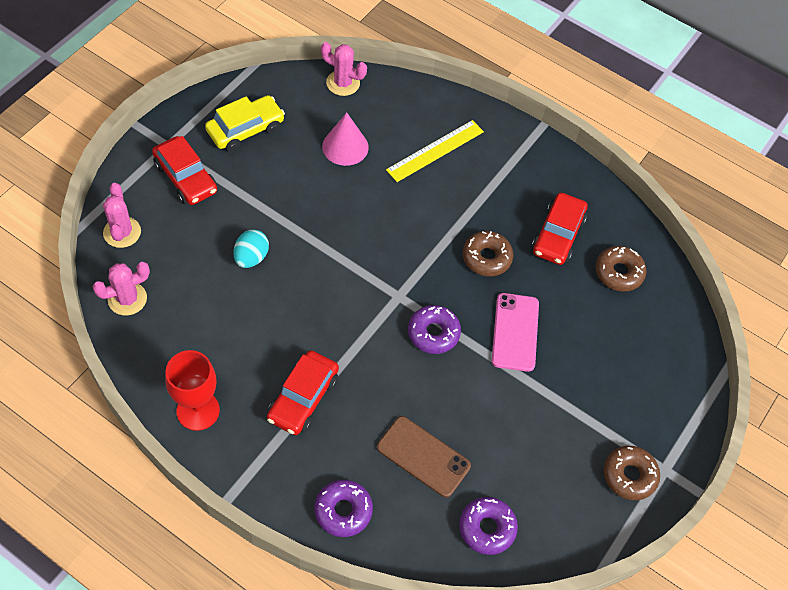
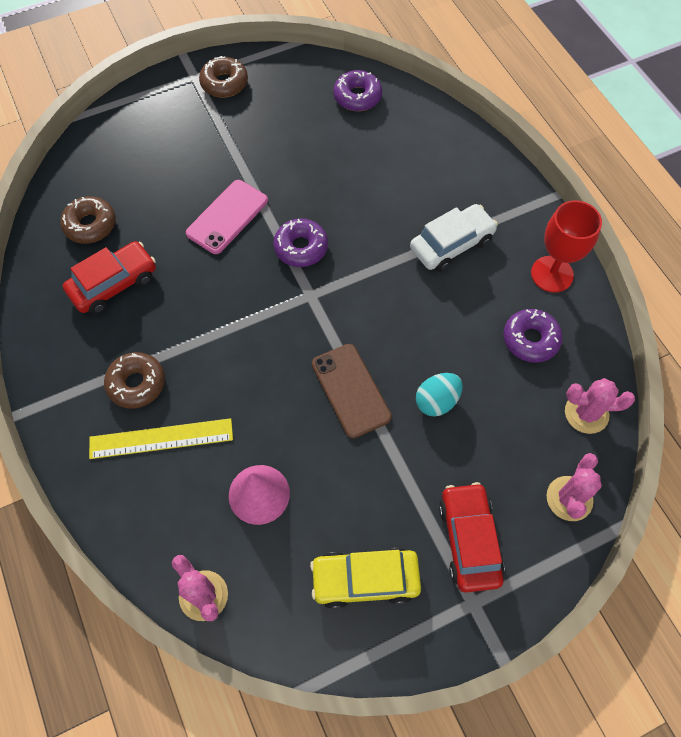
camera: 145 degrees left, 5 degrees up
(303, 398) = (451, 244): red car -> white car
(343, 511) = (461, 151): purple donut -> purple donut (530, 339)
(423, 456) = (375, 160): brown phone -> brown phone (351, 390)
(486, 258) = (200, 293): brown donut -> brown donut (136, 384)

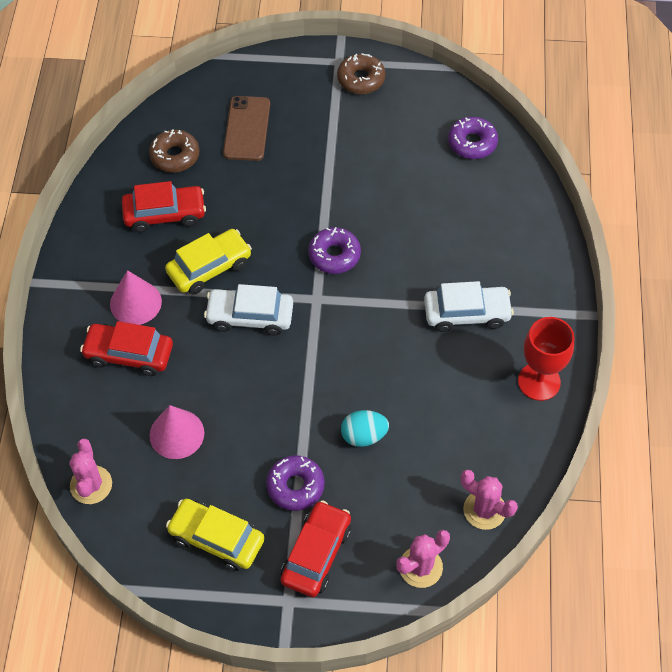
camera: 30 degrees right, 5 degrees down
(136, 384) = (135, 303): brown donut -> pink cone
(161, 439) = (129, 354): yellow ruler -> red car
(190, 314) = (209, 267): none -> yellow car
(227, 217) = (289, 200): pink phone -> none
(258, 342) = (250, 316): none -> white car
(351, 390) = (299, 392): brown phone -> brown phone (247, 128)
(530, 339) = (479, 426): purple donut -> purple donut (295, 486)

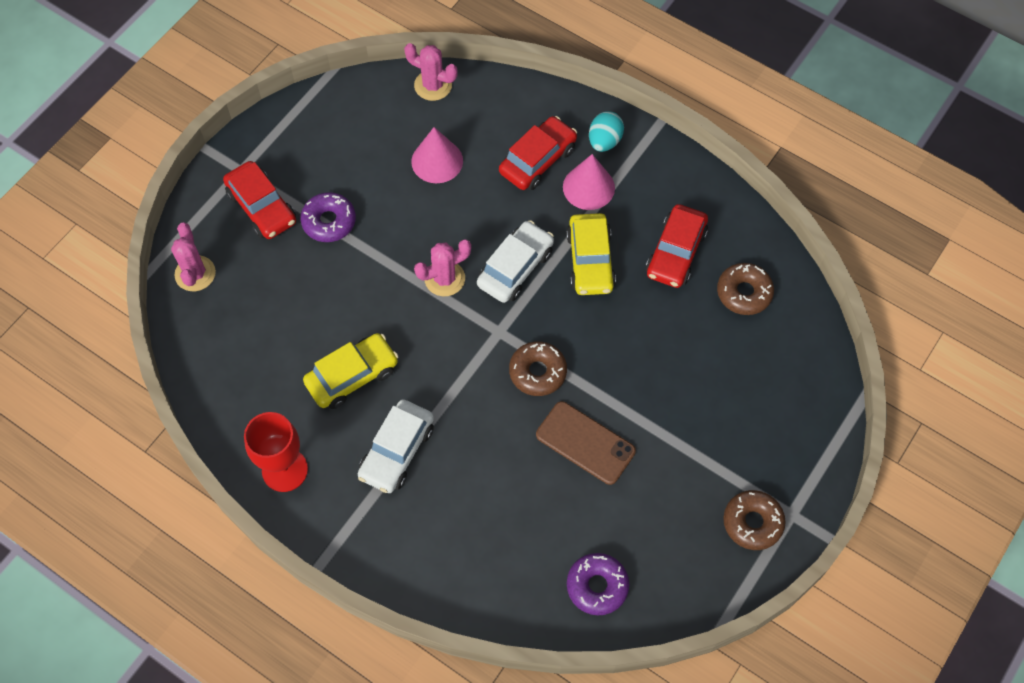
camera: 120 degrees right, 5 degrees up
(216, 539) = (325, 147): yellow car -> yellow car (352, 376)
(247, 128) = (743, 374): brown phone -> brown phone (585, 443)
(334, 255) = (537, 372): purple donut -> brown donut
(364, 436) = (336, 295): turquoise egg -> turquoise egg (604, 141)
(484, 510) = (204, 349): pink cactus -> pink cactus (444, 278)

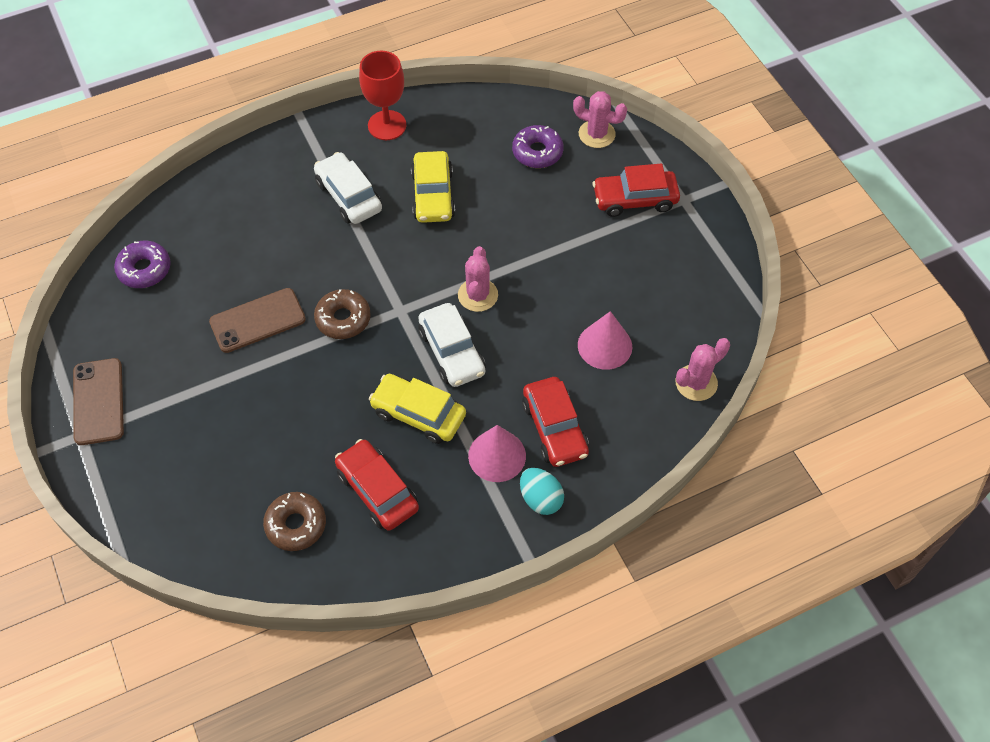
camera: 120 degrees right, 5 degrees down
(329, 221) = (590, 239): purple donut -> purple donut (537, 152)
(752, 522) = (98, 401): brown donut -> brown phone

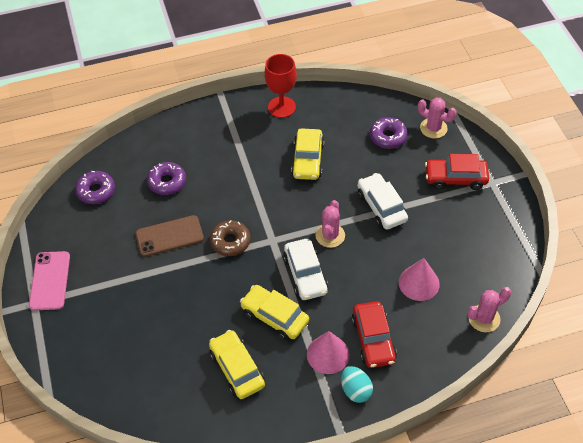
camera: 10 degrees right, 5 degrees down
(98, 401) = (50, 281): brown phone -> pink phone
(243, 246) = (167, 182): none -> purple donut
(296, 525) = (175, 386): brown donut -> none
(348, 196) = (247, 154): white car -> white car (381, 207)
(377, 490) = (237, 369): red car -> yellow car

